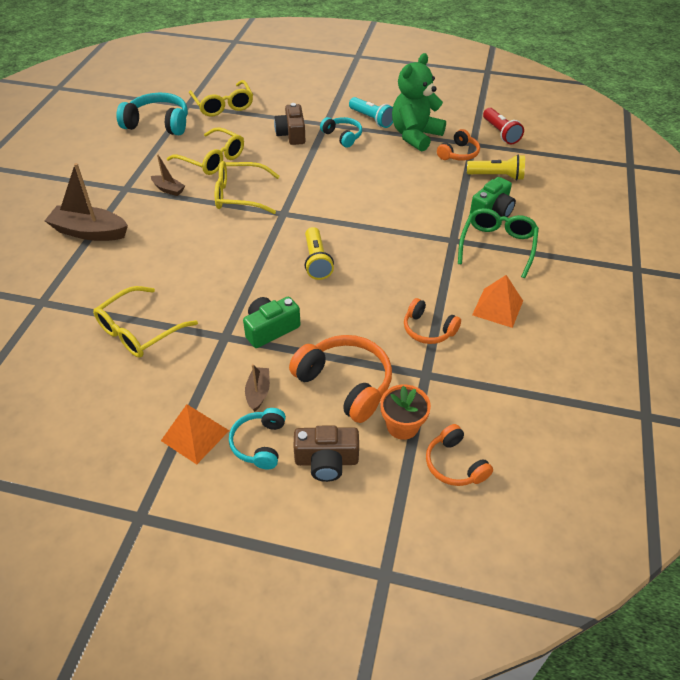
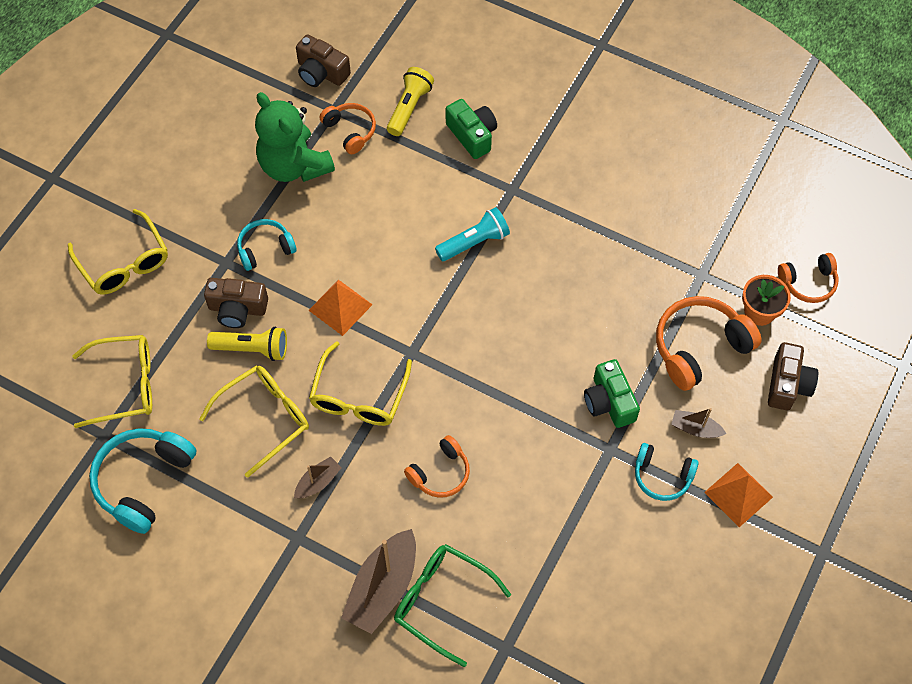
camera: 75 degrees left, 15 degrees up
(139, 331) = (581, 537): yellow glasses -> yellow glasses (124, 263)
(260, 443) = (758, 437): turquoise headphones -> turquoise headphones (662, 476)
(316, 261) = (511, 334): yellow flashlight -> yellow flashlight (252, 349)
(371, 119) = (236, 204): turquoise flashlight -> turquoise flashlight (474, 242)
(428, 329) = (643, 255): orange headphones -> orange headphones (440, 473)
(497, 246) = (533, 151): green glasses -> green glasses (442, 601)
(497, 308) = (627, 184): orange pyramid -> orange pyramid (340, 307)
(500, 133) = (321, 72): red flashlight -> brown camera

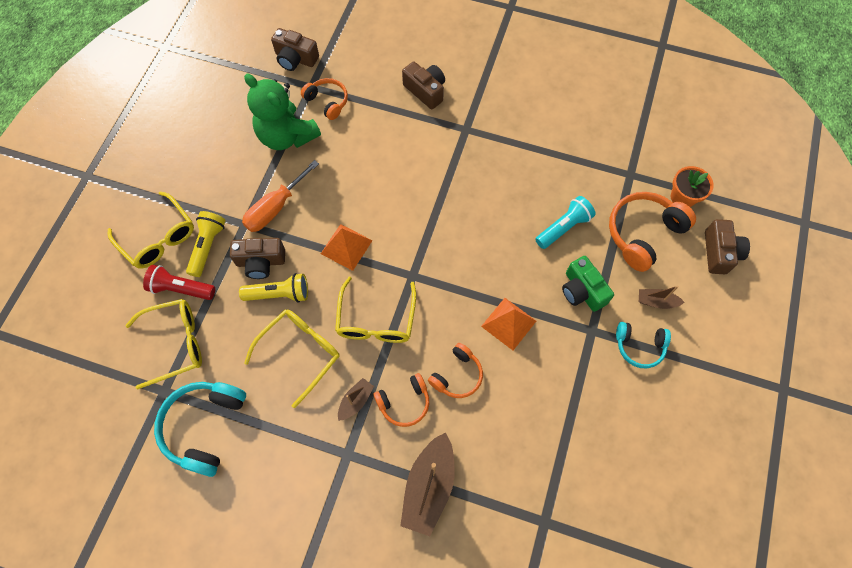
camera: 10 degrees left, 5 degrees up
(141, 325) = (181, 288): none -> red flashlight
(265, 249) = (275, 208): turquoise headphones -> orange screwdriver
(409, 108) = (371, 76): yellow flashlight -> yellow flashlight (208, 246)
(442, 601) = (482, 490): green glasses -> none
(472, 135) = (425, 91): green camera -> brown camera
(474, 242) = (445, 176): turquoise flashlight -> turquoise flashlight (563, 227)
(738, 494) = (704, 351): orange pyramid -> orange pyramid (508, 323)
(808, 282) = (714, 168): orange headphones -> orange headphones (404, 402)

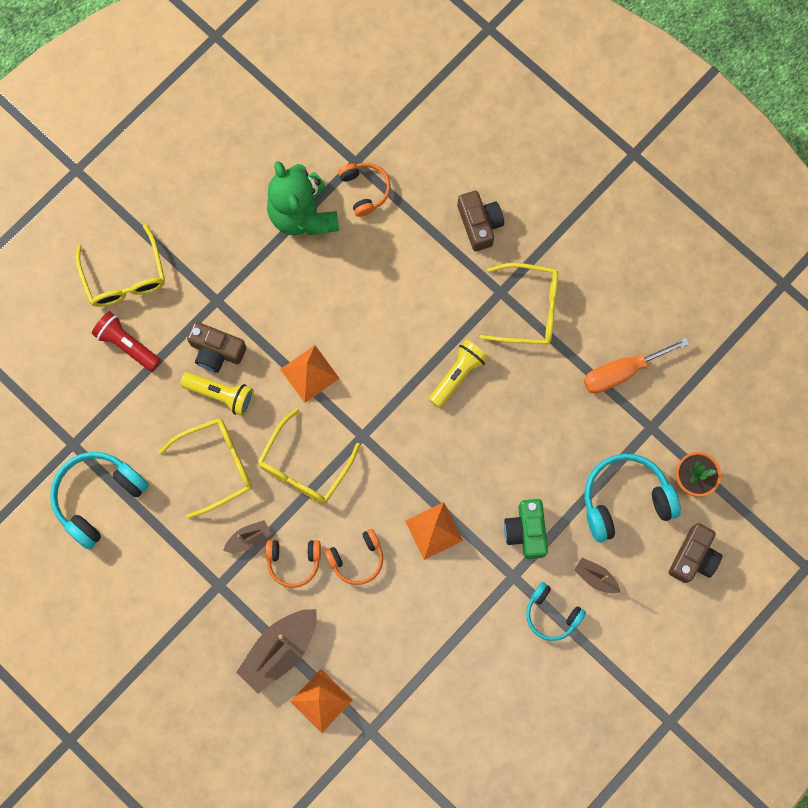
camera: 25 degrees right, 10 degrees up
(175, 343) = (101, 401): yellow glasses -> yellow glasses (529, 309)
(208, 246) = (170, 309): yellow flashlight -> yellow flashlight (458, 375)
(275, 208) = (255, 296): orange screwdriver -> orange screwdriver (621, 372)
(295, 59) = (353, 117): brown camera -> none
(487, 515) = (321, 700): none -> orange pyramid
(563, 227) = (545, 455): turquoise flashlight -> none
(643, 234) = (625, 500): orange headphones -> turquoise headphones

